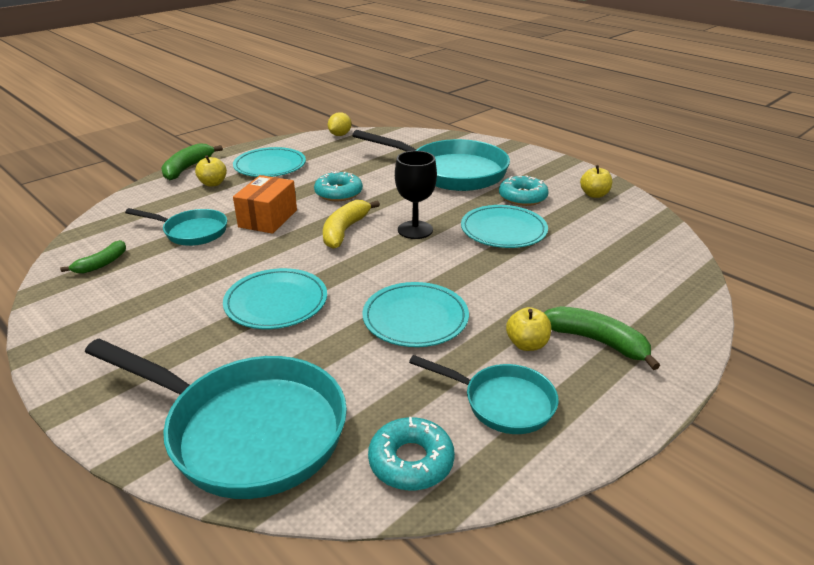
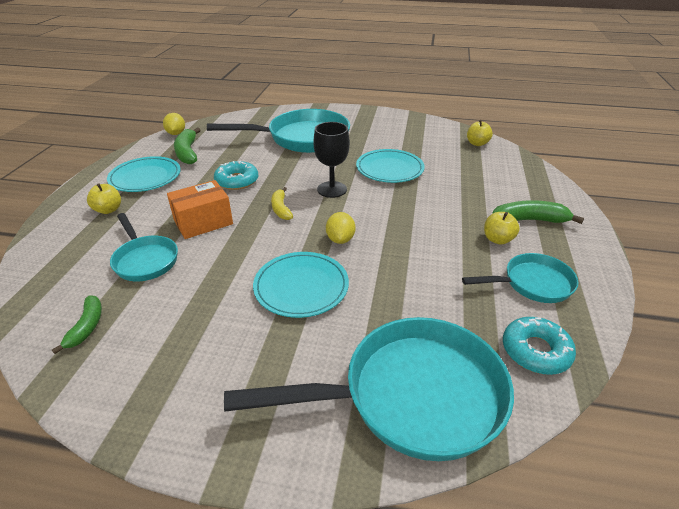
camera: 35 degrees left, 5 degrees up
(187, 168) = (61, 204): green banana -> green banana (187, 152)
(191, 232) = (145, 260): turquoise pan -> turquoise pan turned 75 degrees clockwise
(268, 218) = (203, 222): orange box -> orange box turned 75 degrees clockwise
(345, 231) = (281, 209): yellow banana -> yellow banana, size x0.65
(362, 277) = (340, 239): none -> yellow lemon
(415, 318) = (413, 253): turquoise plate -> none
(522, 197) = (372, 142): turquoise donut -> none
(594, 194) = (412, 126): yellow apple -> yellow apple (477, 143)

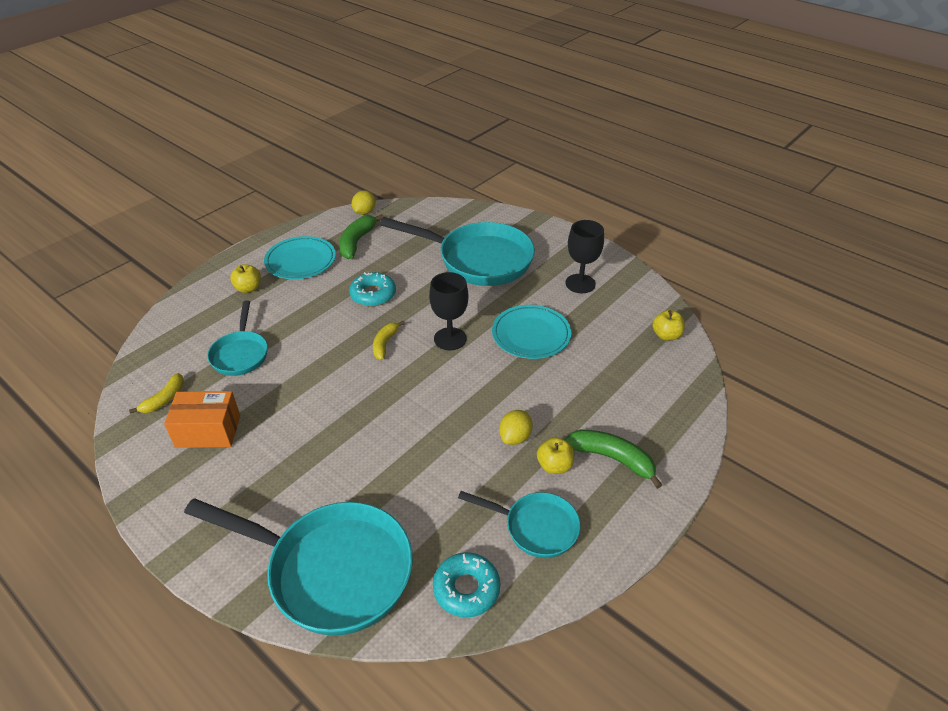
camera: 30 degrees right, 5 degrees up
(87, 327) = (164, 399): green banana -> yellow banana
(203, 222) = (310, 332): orange box -> orange box (208, 431)
(301, 287) = (334, 434): turquoise plate -> none
(340, 239) = (407, 400): yellow lemon -> yellow lemon (515, 437)
(390, 132) = (580, 283): none -> black goblet

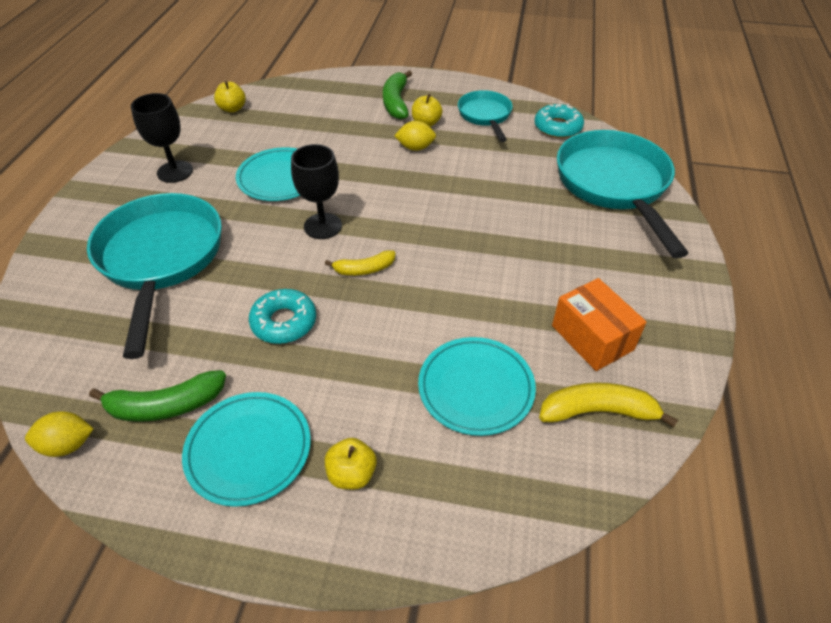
camera: 120 degrees left, 5 degrees up
(164, 399) = (597, 411): yellow banana -> yellow banana, size x1.54
(240, 354) = (476, 388): turquoise pan -> turquoise plate

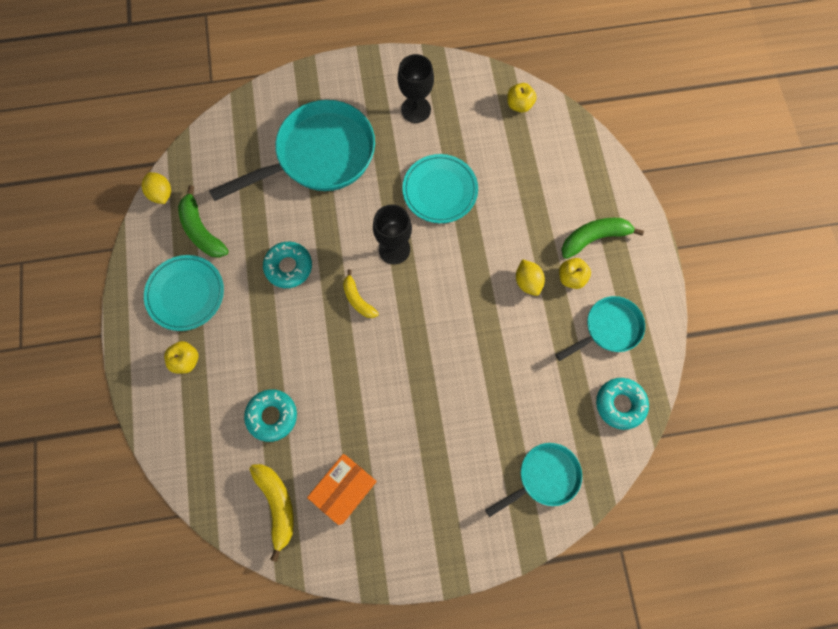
camera: 70 degrees right, 25 degrees up
(476, 388) = (272, 416): turquoise plate -> turquoise donut
(614, 186) = (544, 477): turquoise pan -> turquoise pan, size x0.54

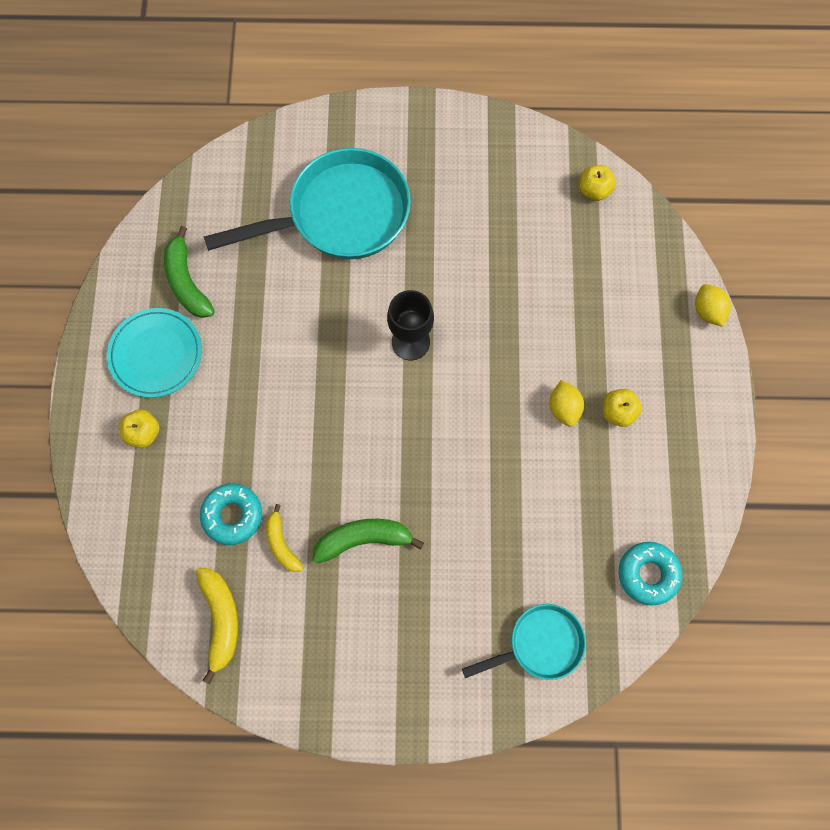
camera: 10 degrees right, 0 degrees up
(161, 194) = (147, 230): yellow lemon -> yellow lemon (707, 311)
(288, 267) = (282, 342): turquoise donut -> none
(344, 489) = (302, 616): orange box -> none
(358, 299) = (357, 395): yellow banana -> yellow banana (282, 543)
(416, 109) = (467, 176): black goblet -> none
(440, 190) = (478, 280): turquoise plate -> none
(594, 238) = (654, 368): green banana -> green banana (363, 539)
(608, 329) = (651, 481): turquoise pan -> none

